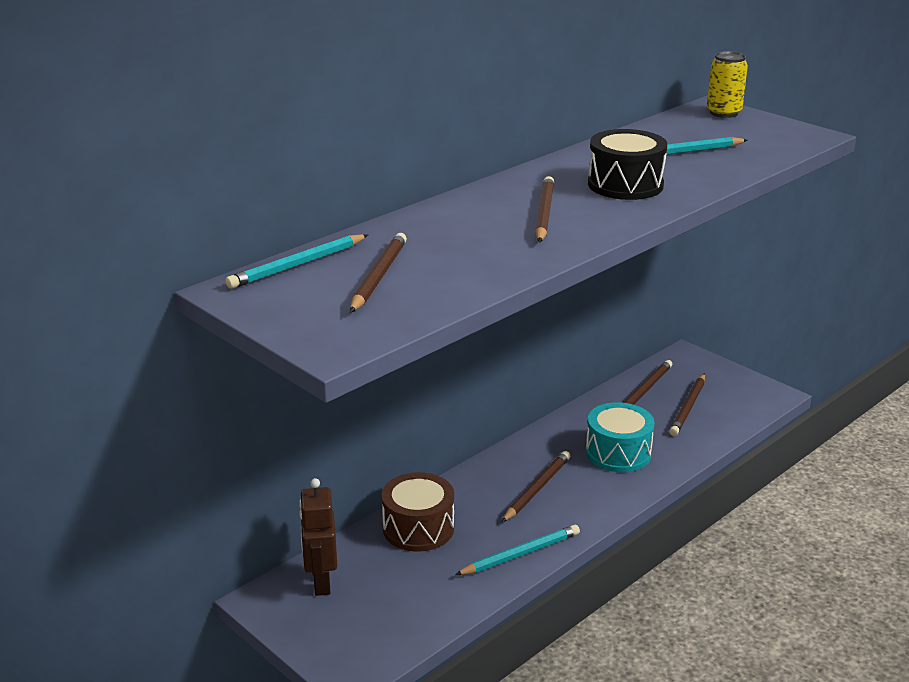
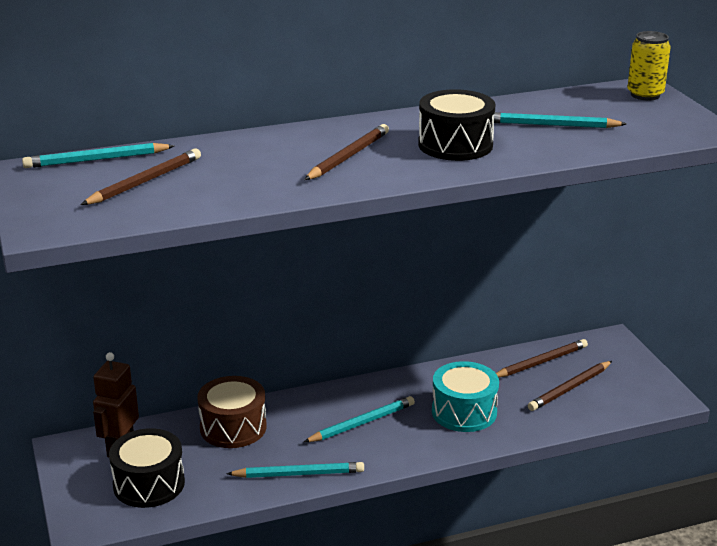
camera: 25 degrees right, 0 degrees up
(383, 609) = (149, 484): none -> black drum
(537, 489) = (362, 423): brown pencil -> turquoise pencil

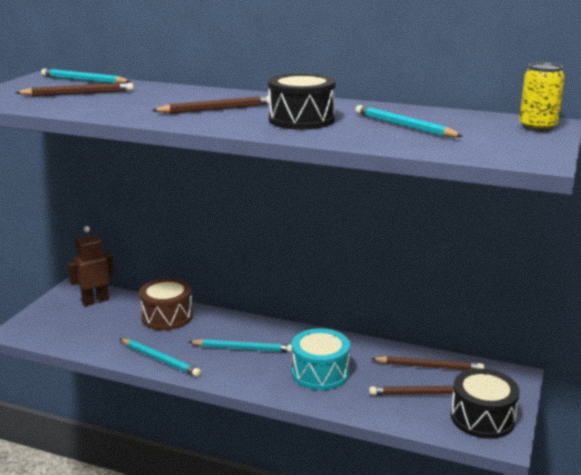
camera: 40 degrees right, 5 degrees down
(149, 484) = (78, 326): black drum -> black drum (482, 418)

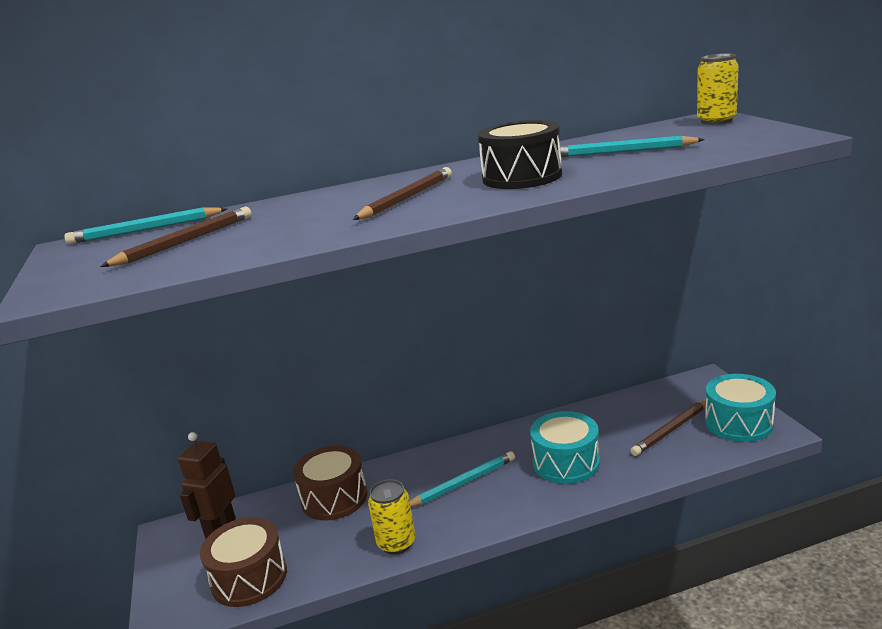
camera: 35 degrees left, 0 degrees up
(73, 333) = (249, 578): none -> brown drum
(160, 359) = (396, 543): turquoise pencil -> yellow can
(429, 366) = (639, 406): brown pencil -> none
(482, 418) = (738, 423): black drum -> turquoise drum

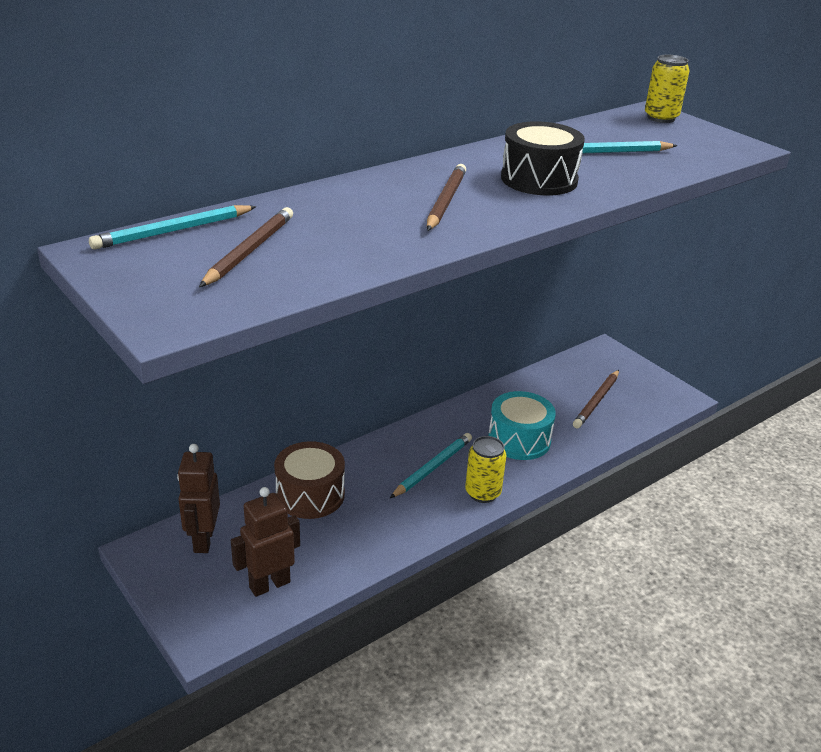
camera: 25 degrees left, 10 degrees up
(249, 578) = (269, 584): brown drum -> brown robot
(396, 543) = (400, 532): yellow can -> yellow can (482, 493)
(738, 423) = (649, 391): turquoise drum -> none

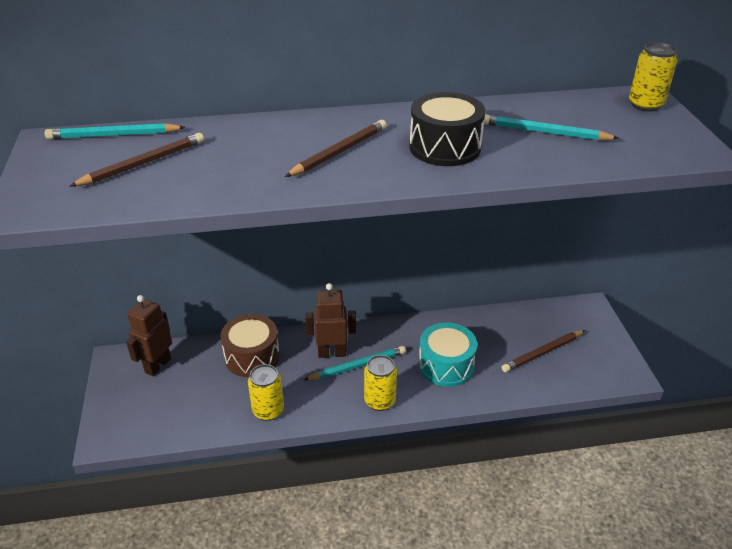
camera: 30 degrees right, 5 degrees up
(269, 584) = (173, 415): brown robot -> brown robot (332, 353)
(374, 541) = (268, 411): none -> yellow can

